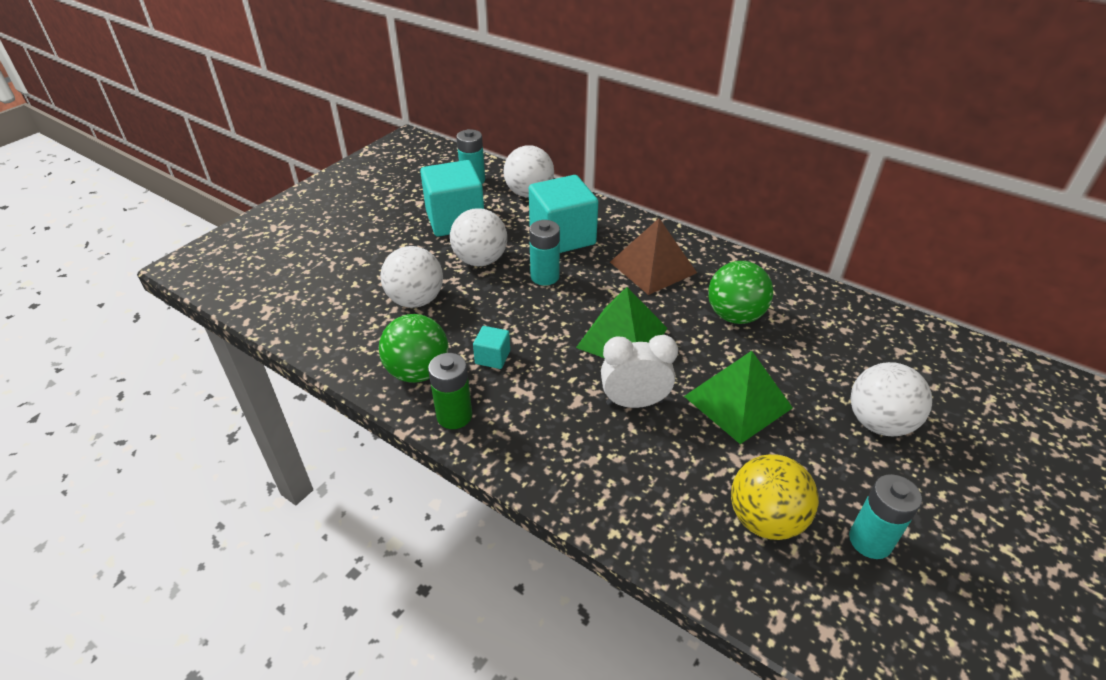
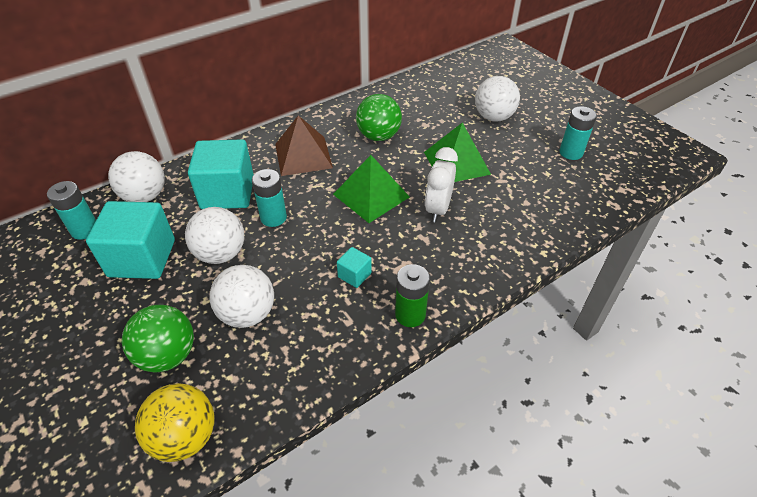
camera: 70 degrees left, 5 degrees up
(418, 372) = (347, 330): green ball -> green ball (168, 355)
(765, 519) = (549, 184): yellow ball -> yellow ball (185, 437)

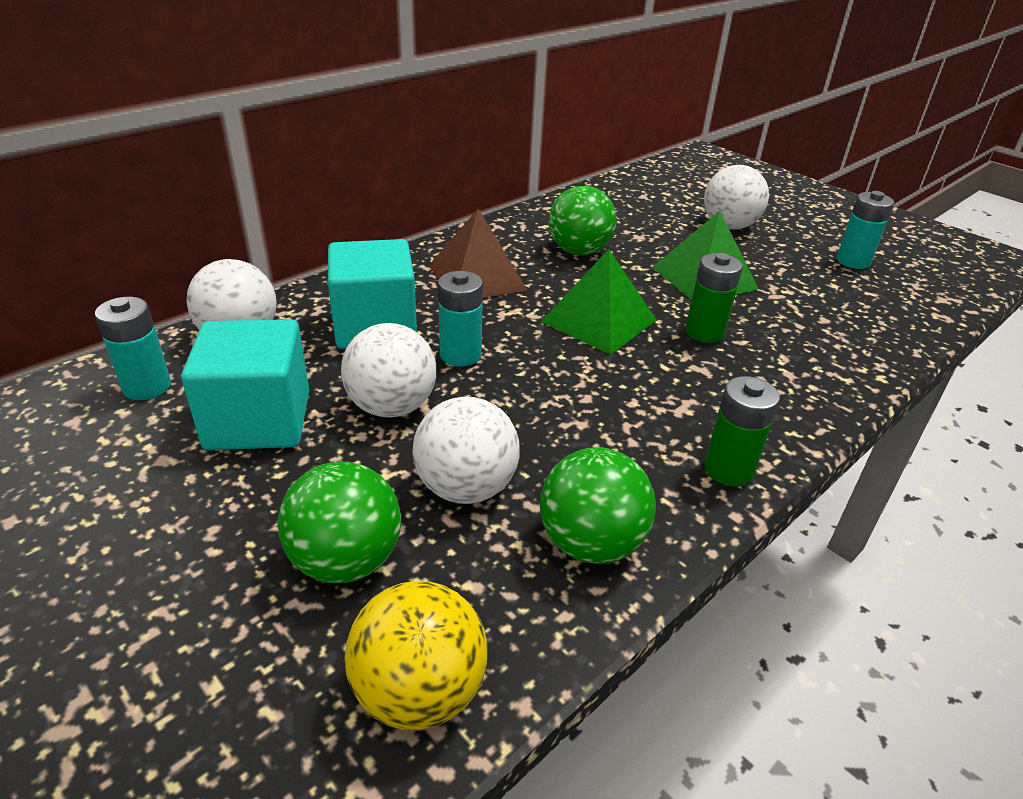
camera: 10 degrees left, 10 degrees down
(307, 357) = (591, 543): none -> green ball
(354, 275) = (618, 422): turquoise cube -> none
(438, 209) = (704, 333): white clock -> green battery

